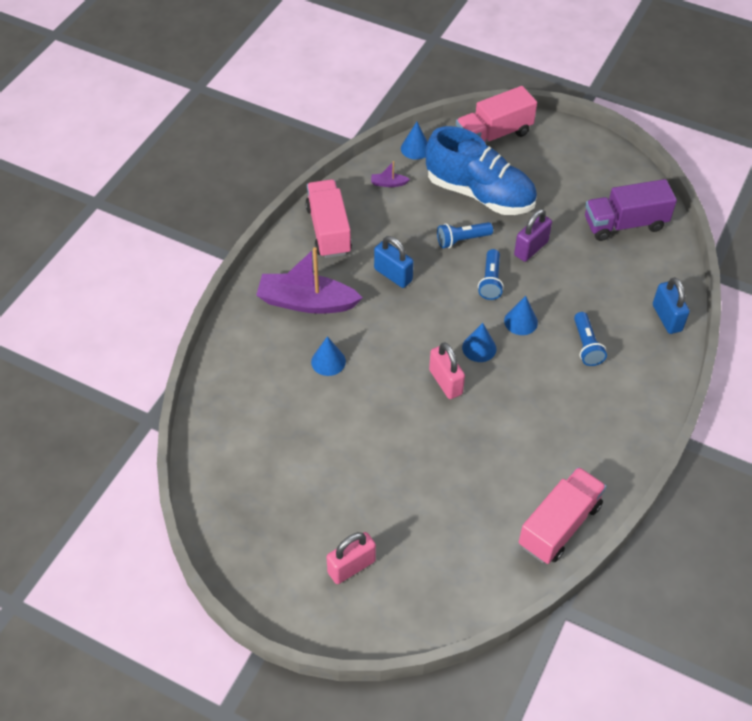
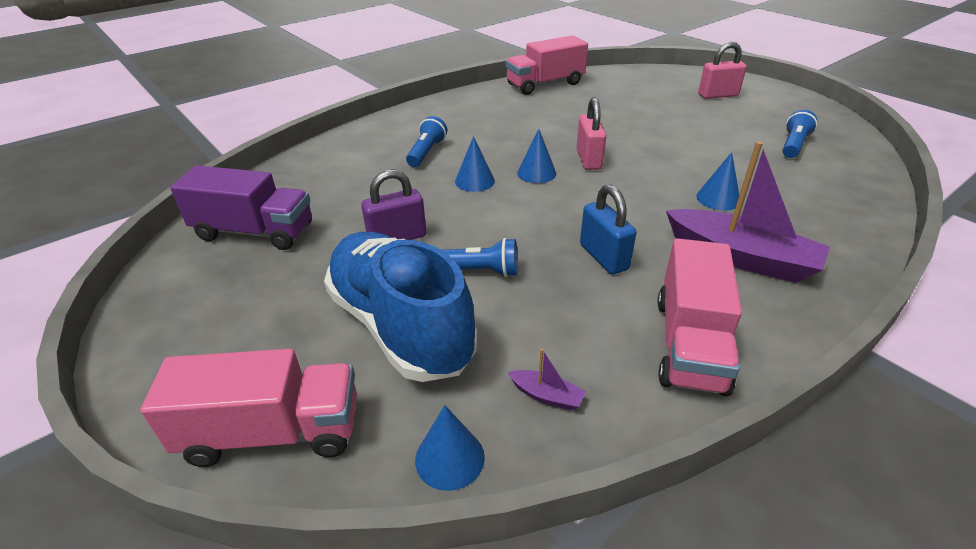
camera: 155 degrees left, 15 degrees down
(490, 281) = (478, 220): blue flashlight -> blue flashlight (793, 145)
(667, 318) = (328, 152): blue padlock -> none

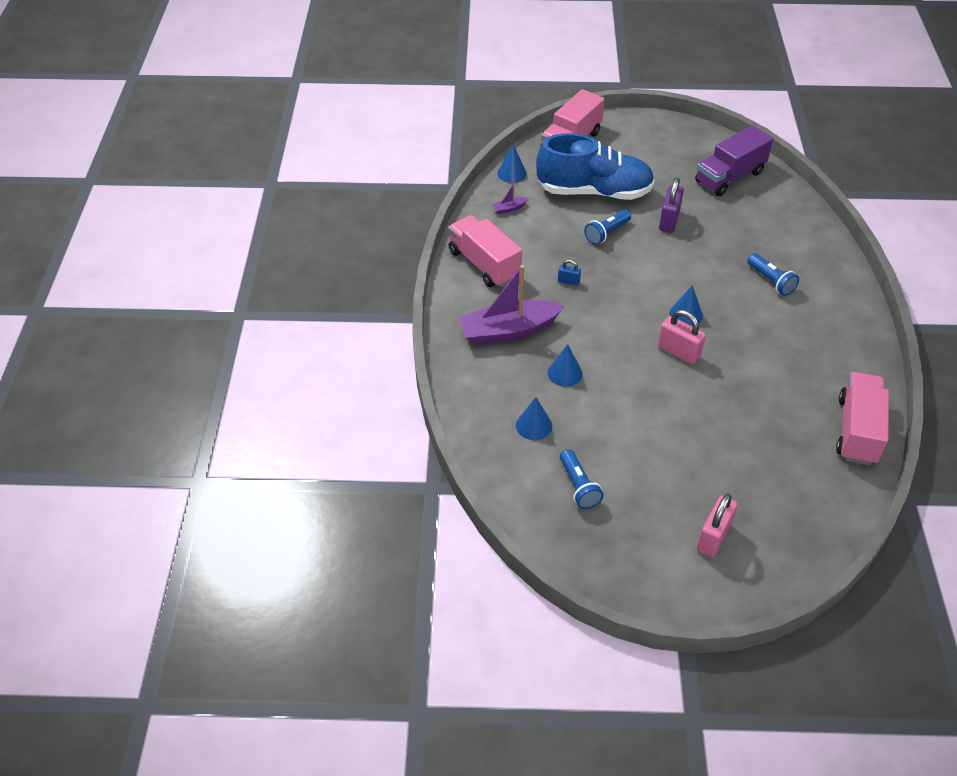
camera: 130 degrees right, 10 degrees up
(474, 181) = (704, 281): blue cone -> blue cone (534, 425)
(603, 257) = (568, 281): blue padlock -> blue padlock, size x0.54

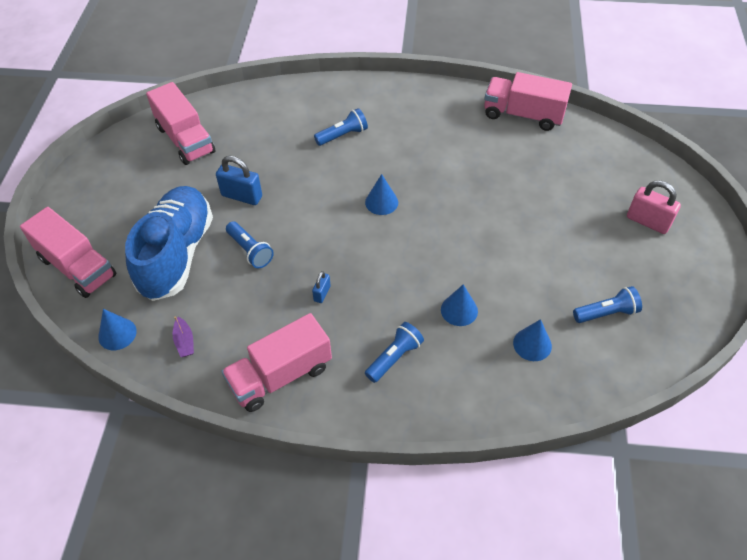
camera: 85 degrees left, 5 degrees up
(508, 331) = (394, 357): purple boat -> blue flashlight
(669, 221) = (242, 196): purple padlock -> blue padlock
(678, 352) = (432, 214): pink padlock -> none
(729, 177) = (185, 140): purple truck -> pink truck

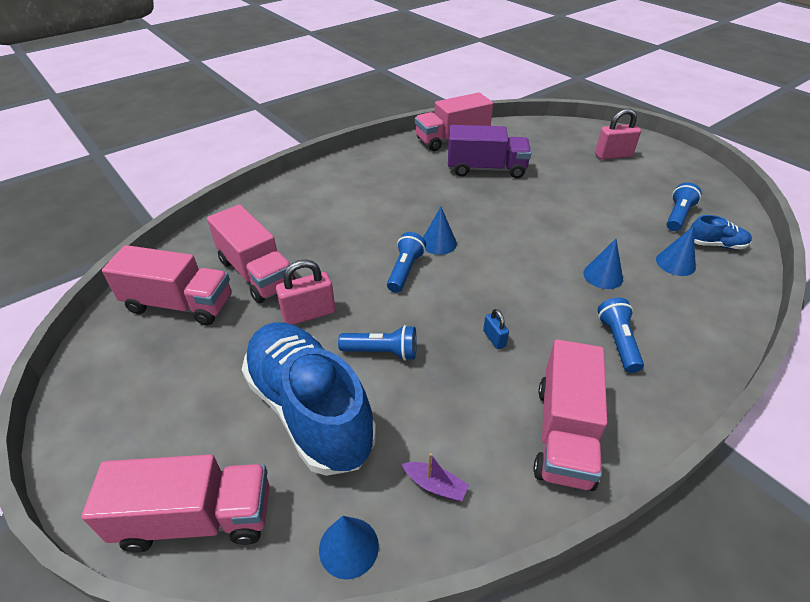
camera: 45 degrees left, 10 degrees down
(242, 196) = (309, 314): blue padlock -> pink padlock
(246, 146) = (256, 273): none -> pink truck
(343, 135) = (338, 217): blue flashlight -> blue flashlight (405, 270)
(508, 162) = (486, 169): none -> purple truck
(594, 357) = (715, 245): none -> blue shoe

